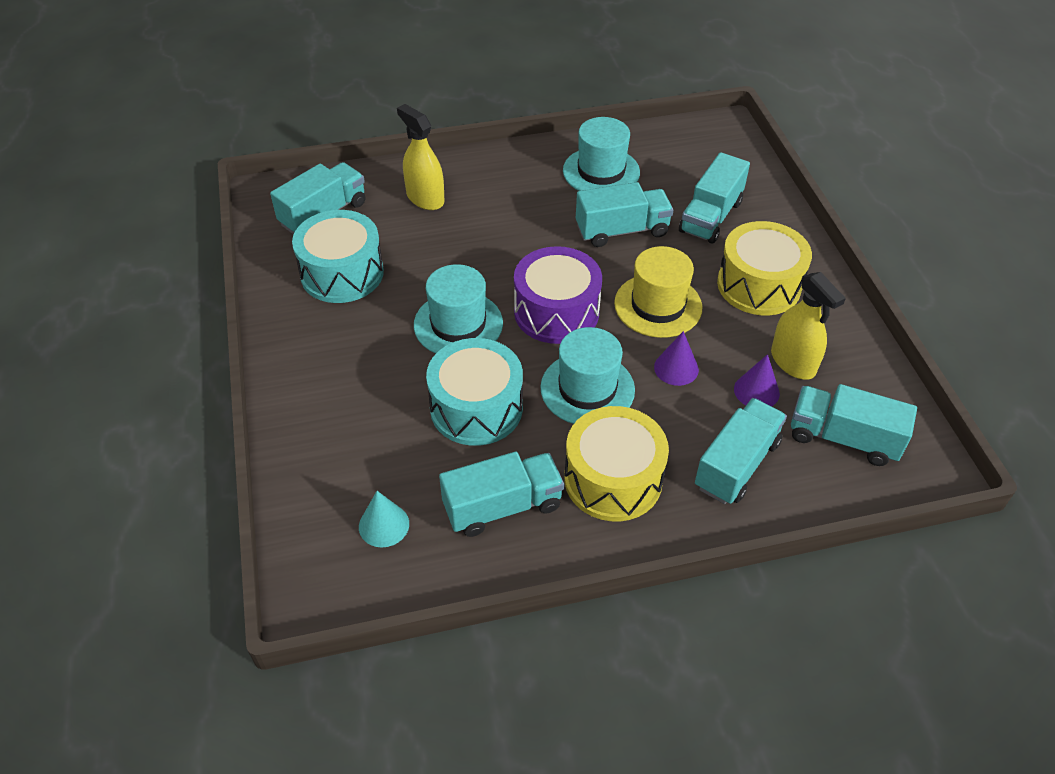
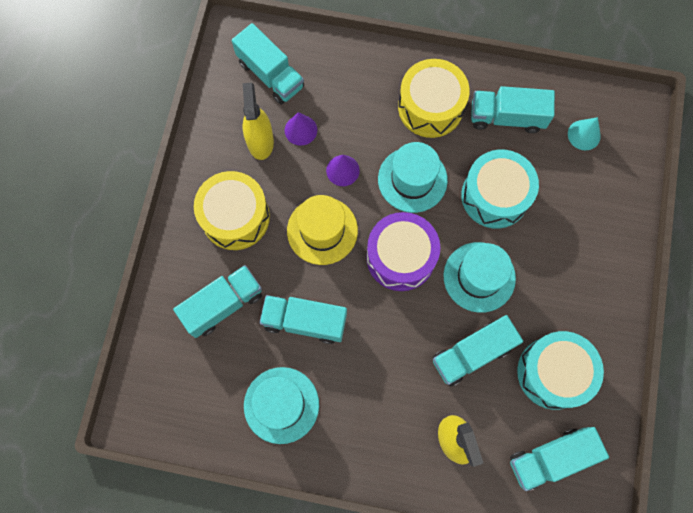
camera: 155 degrees left, 25 degrees up
(736, 464) = (349, 85): turquoise truck -> turquoise truck (472, 354)

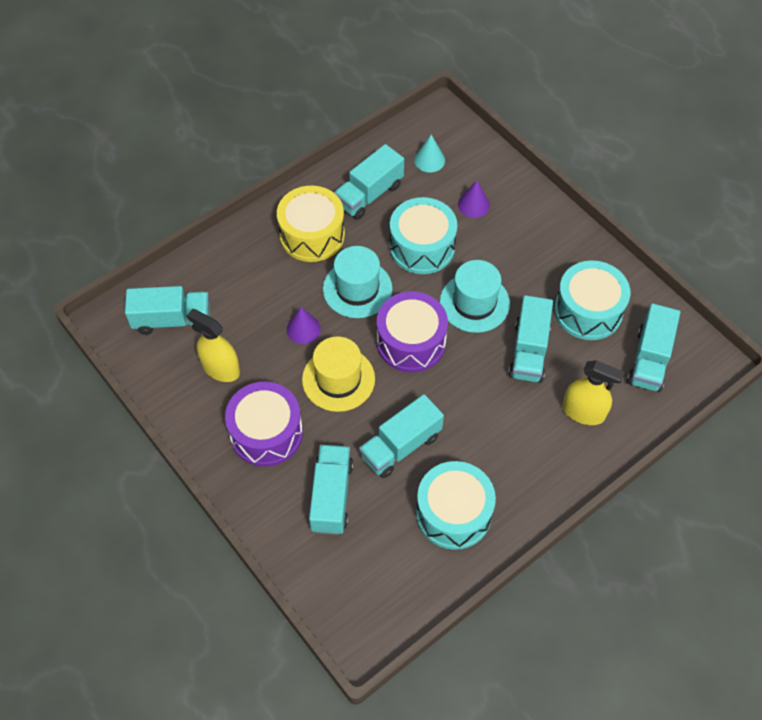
camera: 50 degrees left, 15 degrees down
(235, 217) = (266, 433): yellow drum -> purple drum
(281, 405) = (453, 513): turquoise hat -> turquoise drum
(300, 130) = (240, 333): purple cone -> purple cone (473, 205)

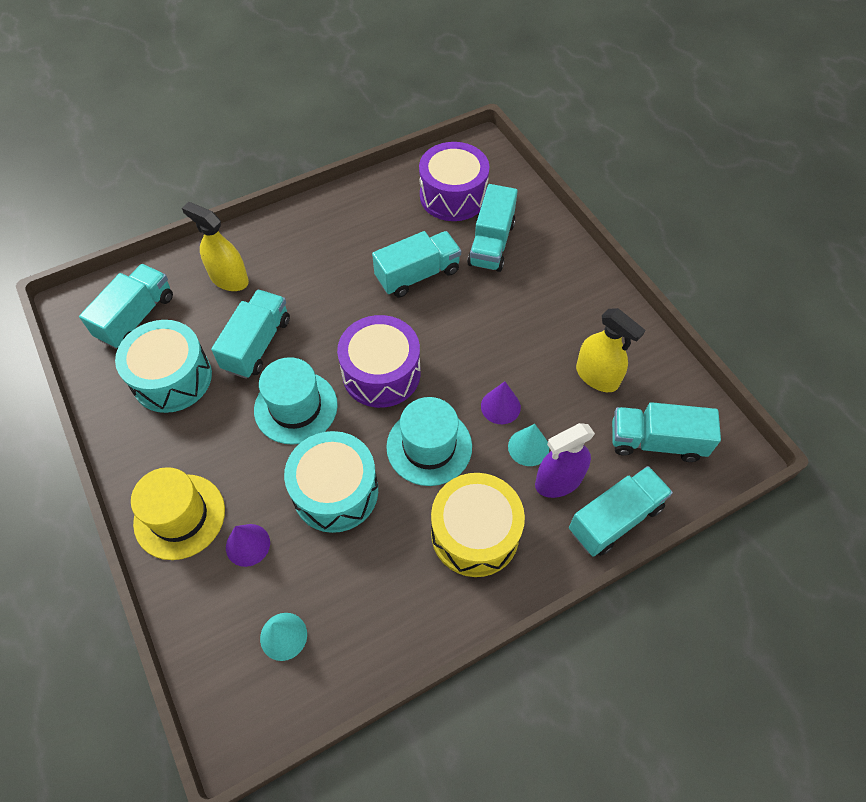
camera: 170 degrees left, 0 degrees up
(252, 279) = (558, 481): none -> purple spray bottle
(266, 433) = (549, 305): purple drum -> purple drum (453, 196)
(277, 300) = (528, 447): none -> turquoise cone
(338, 379) = (469, 346): yellow hat -> yellow hat (179, 516)
(369, 194) = (385, 587): turquoise truck -> turquoise truck (615, 519)
(453, 513) = (383, 216): turquoise drum -> none

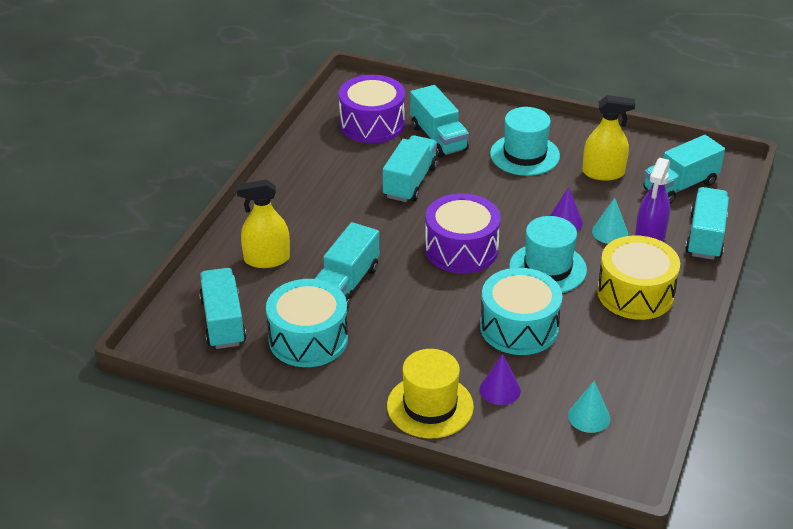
camera: 40 degrees left, 20 degrees down
(257, 344) = (346, 284): turquoise truck -> turquoise truck turned 135 degrees counterclockwise
(296, 407) = (427, 301): turquoise hat -> turquoise hat (524, 155)

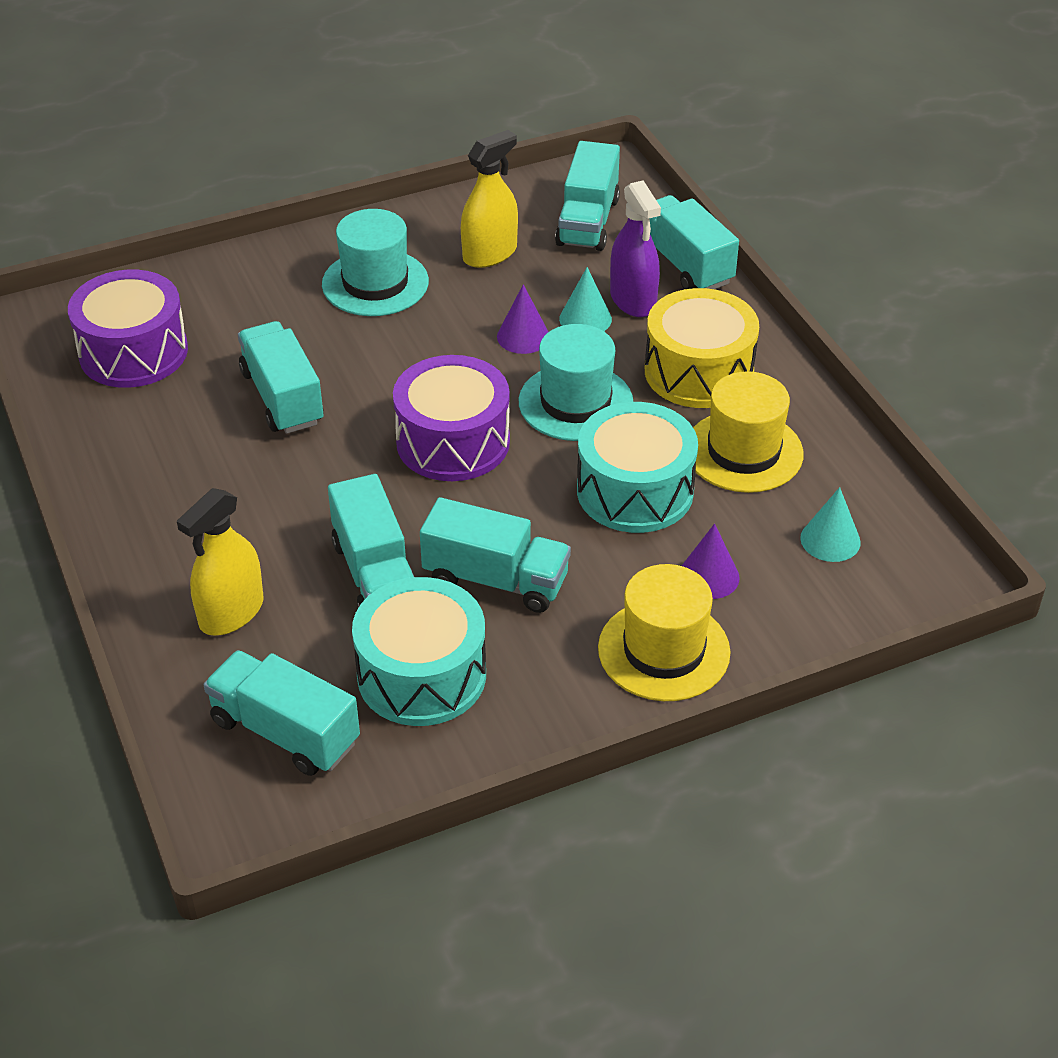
camera: 45 degrees left, 5 degrees up
(438, 138) = (244, 321): turquoise truck -> turquoise truck (496, 579)
(603, 346) = (743, 451): none -> yellow hat

